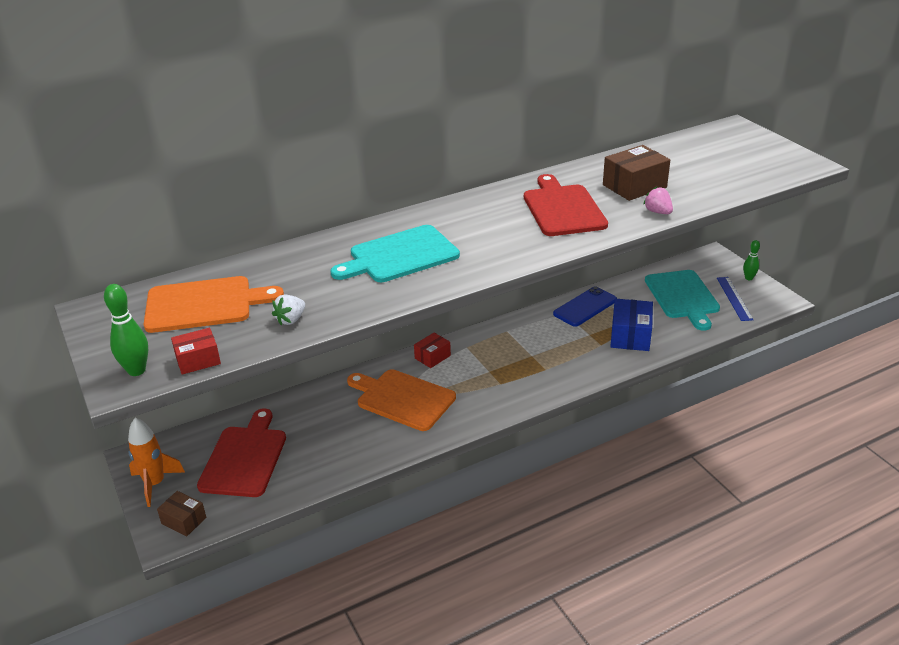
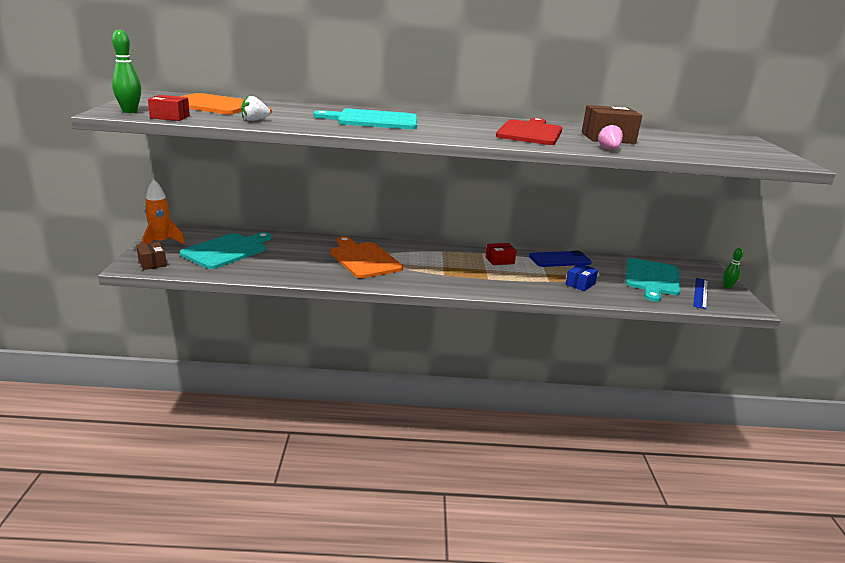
camera: 25 degrees right, 10 degrees down
(244, 458) = (226, 250): red cutting board -> turquoise cutting board
(432, 357) = (411, 248): red box -> red box (499, 260)
(630, 336) = (580, 284): blue box -> blue box, size x0.61

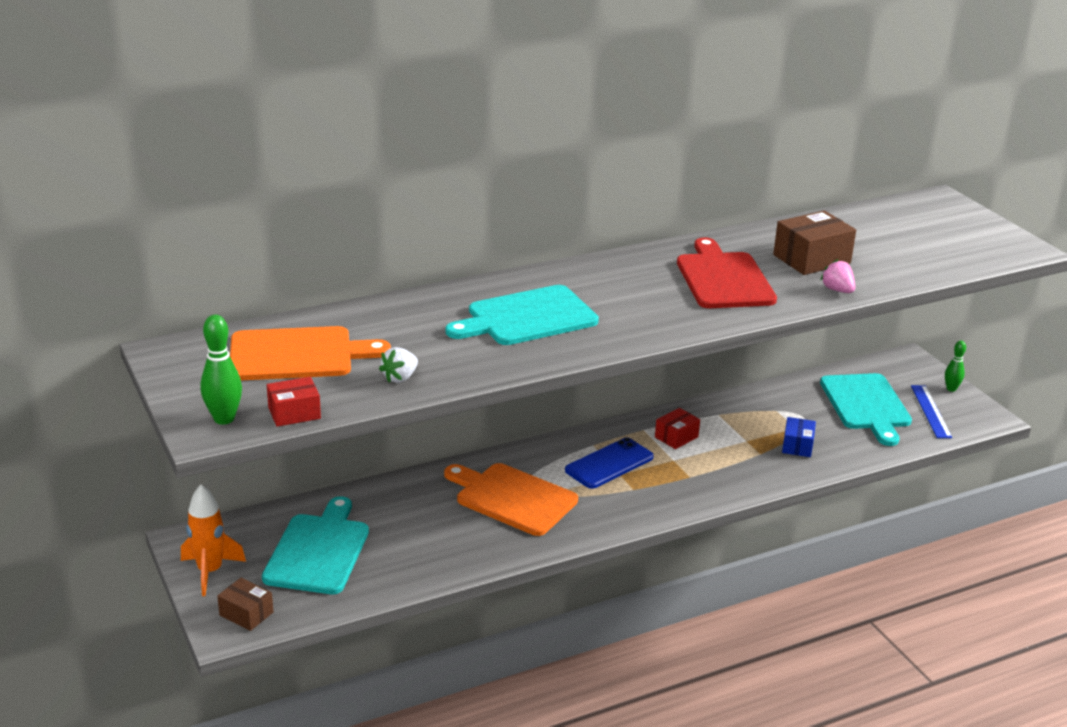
camera: 25 degrees left, 5 degrees up
(559, 259) = (743, 408): blue phone -> blue phone (609, 464)

